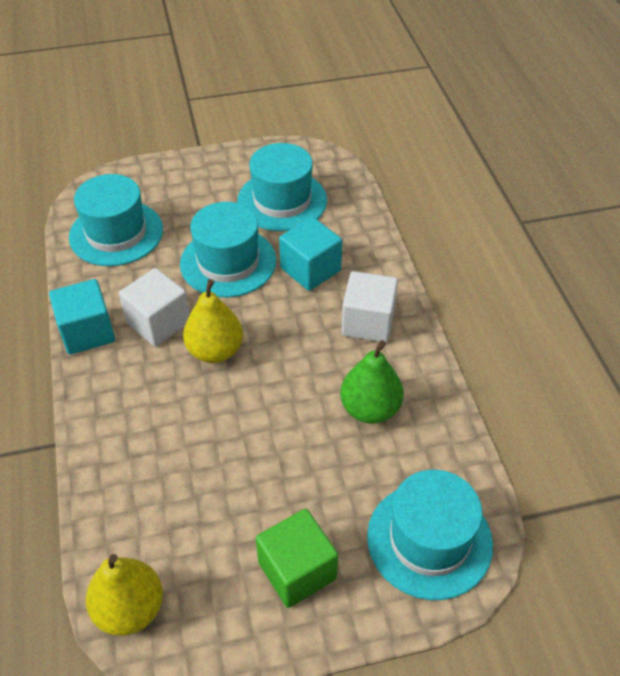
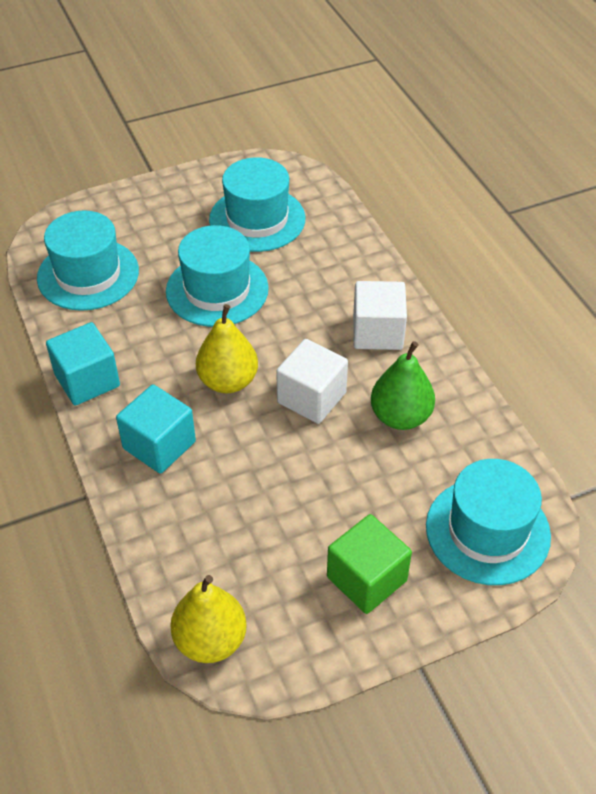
camera: 10 degrees left, 0 degrees up
(158, 323) = (160, 361): white cube -> white cube (311, 397)
(310, 269) = (305, 286): turquoise cube -> turquoise cube (159, 445)

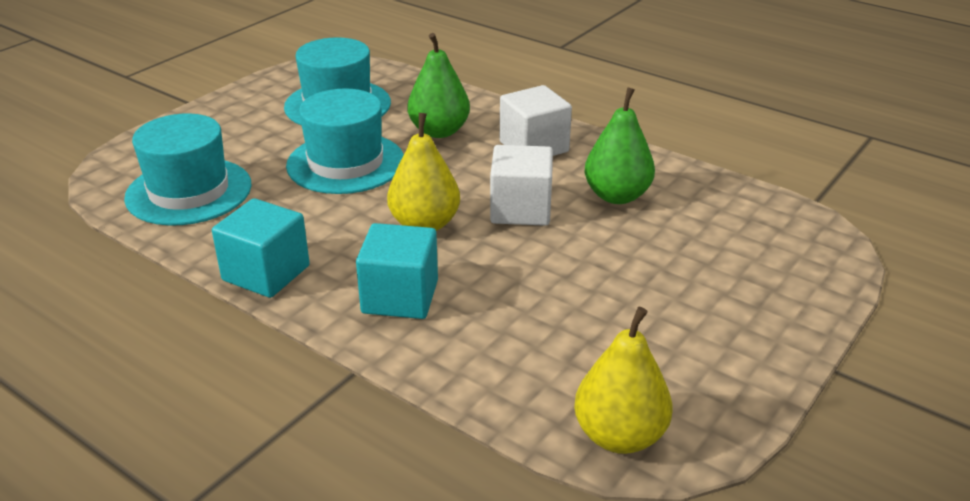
camera: 30 degrees left, 15 degrees down
(314, 282) = (439, 131): none -> green pear
(366, 579) = (716, 321): green cube -> none
(487, 531) = (779, 246): turquoise hat -> none

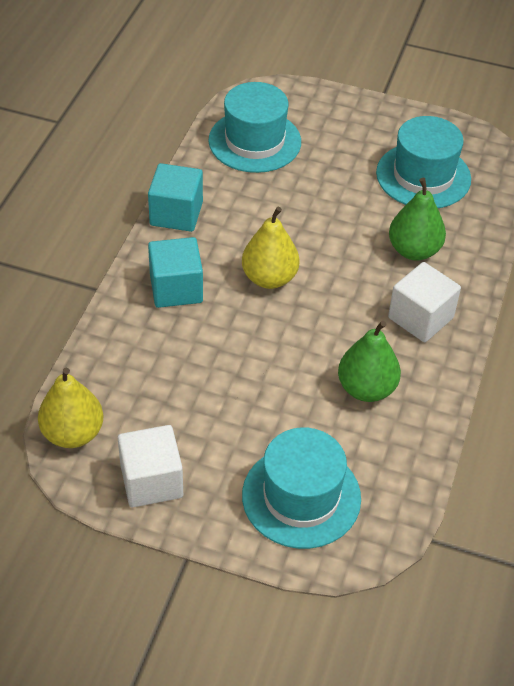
camera: 70 degrees right, 15 degrees up
(345, 163) = (334, 209): turquoise hat -> turquoise hat (301, 496)
(521, 209) = (316, 330): white cube -> white cube (151, 481)

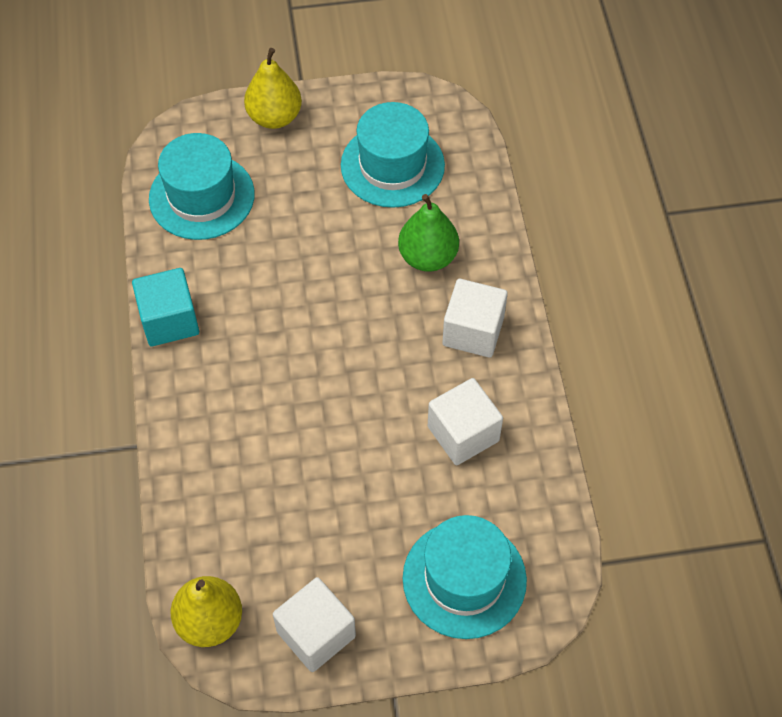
camera: 25 degrees left, 10 degrees up
(176, 288) = (219, 409): turquoise cube -> none
(269, 278) = (305, 353): yellow pear -> yellow pear (274, 117)
(366, 388) = (463, 434): green pear -> white cube

